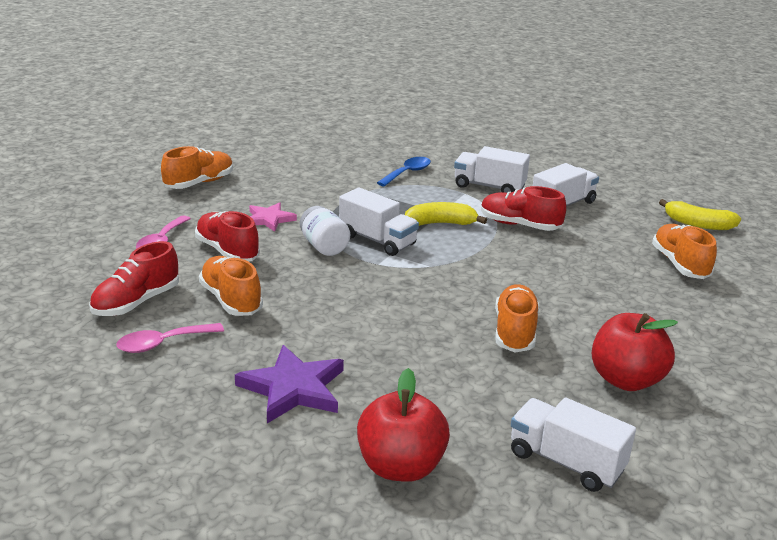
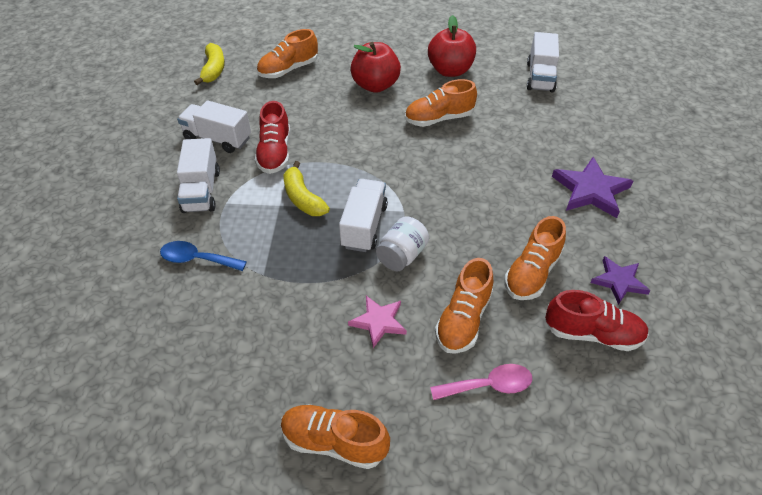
camera: 115 degrees left, 20 degrees up
(163, 343) = (619, 281): pink spoon -> purple star
(227, 251) = (463, 320): red shoe -> orange shoe
(400, 467) = (603, 126): red apple -> red apple (375, 85)

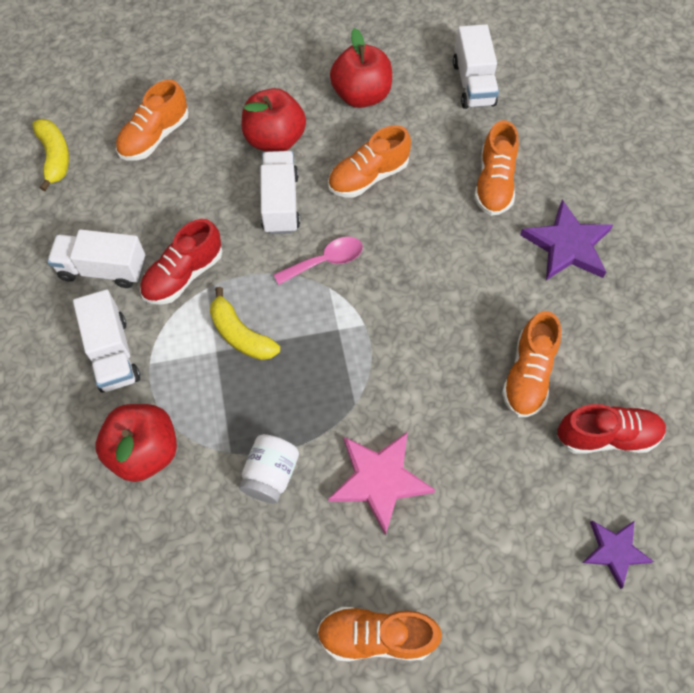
camera: 15 degrees left, 15 degrees up
(197, 259) = (145, 451): blue spoon -> red apple
(275, 153) = (184, 275): red shoe -> red shoe turned 60 degrees clockwise
(364, 226) = (325, 357): white truck -> white truck (280, 203)
(379, 322) = (379, 480): pink star -> pink star, size x1.59
(402, 255) = (380, 387): white jar -> white jar (270, 474)
(463, 320) = (469, 454): orange shoe -> orange shoe (494, 183)
(488, 385) = (515, 527): pink spoon -> pink spoon (325, 261)
(619, 281) = (621, 362): purple star -> purple star (615, 551)

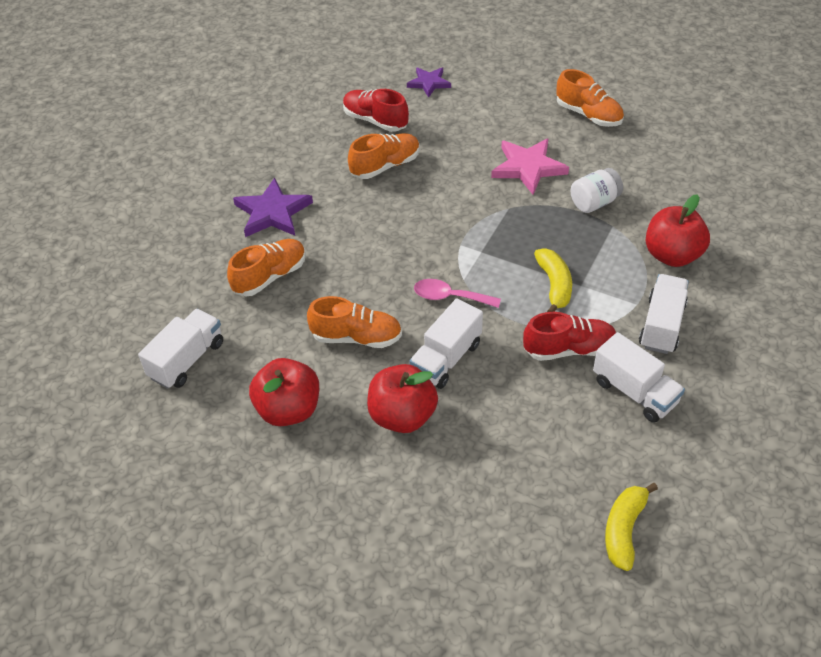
camera: 140 degrees left, 15 degrees down
(155, 137) = (510, 489): orange shoe -> none

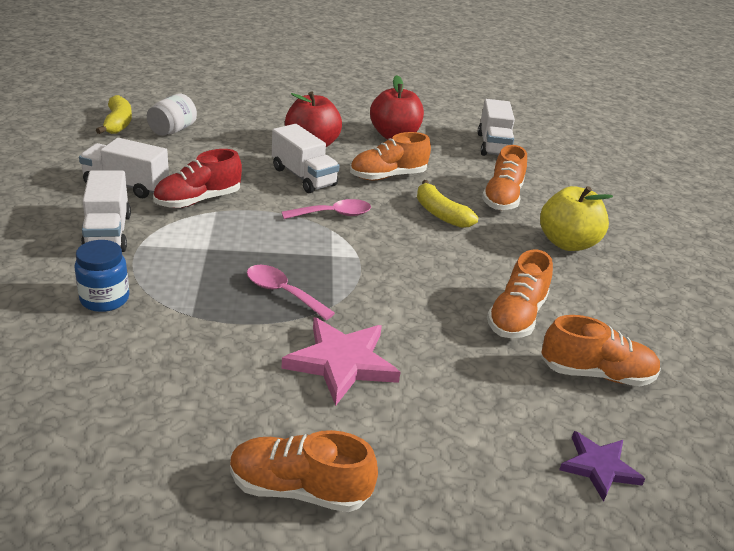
camera: 145 degrees right, 15 degrees down
(272, 212) = (567, 243): purple star -> yellow apple
(375, 120) = (596, 374): red shoe -> orange shoe
(446, 359) = (303, 177): white truck -> white truck turned 135 degrees clockwise
(539, 227) = (282, 292): none -> pink spoon
(554, 285) = (236, 242): yellow banana -> yellow banana (440, 214)
(594, 203) = (227, 338): white jar -> white jar (172, 130)
(672, 255) = (105, 299): red apple -> blue jar

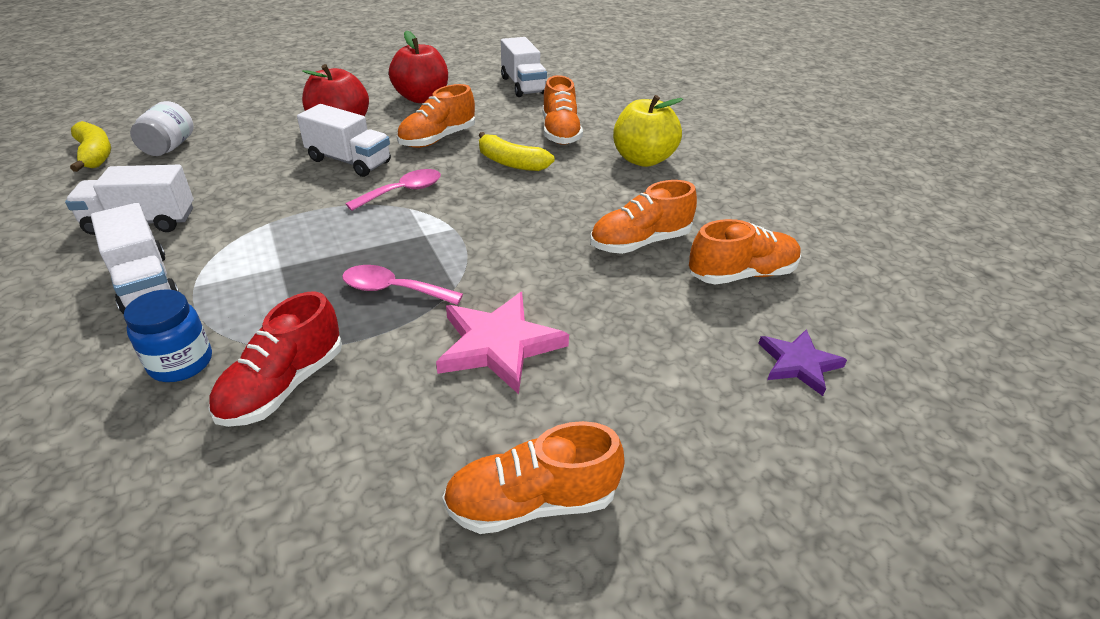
camera: 20 degrees left, 5 degrees up
(198, 200) = (241, 216): red shoe -> red shoe (283, 386)
(516, 316) = (640, 242): orange shoe -> orange shoe turned 60 degrees clockwise

